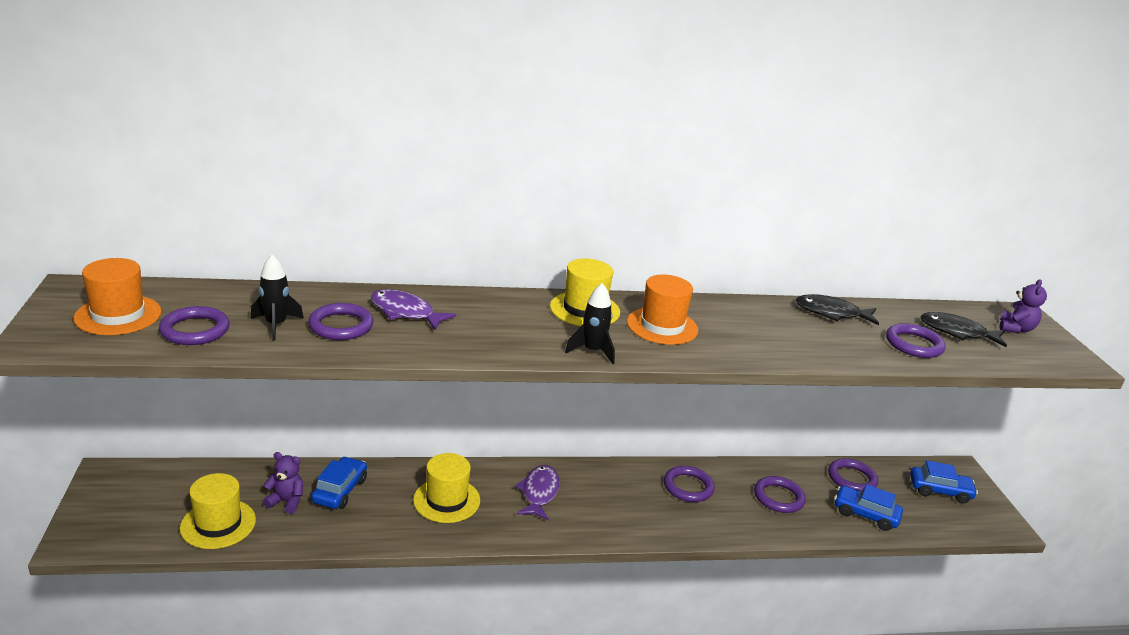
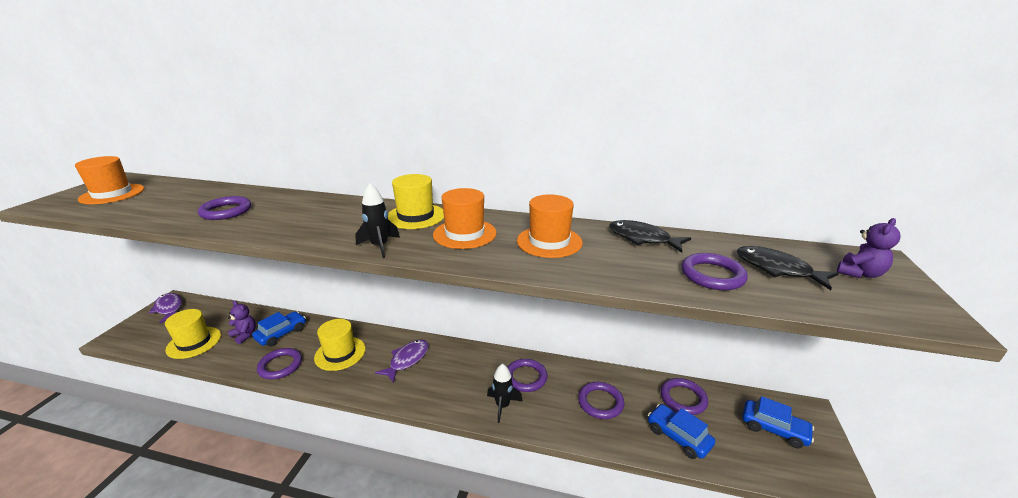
camera: 25 degrees right, 0 degrees up
(195, 330) = (136, 206): purple ring -> purple ring (280, 366)
(276, 325) = (187, 207): black rocket -> black rocket (502, 406)
(405, 312) = (281, 207): purple fish -> purple fish (169, 308)
(752, 326) = (549, 242): none -> orange hat

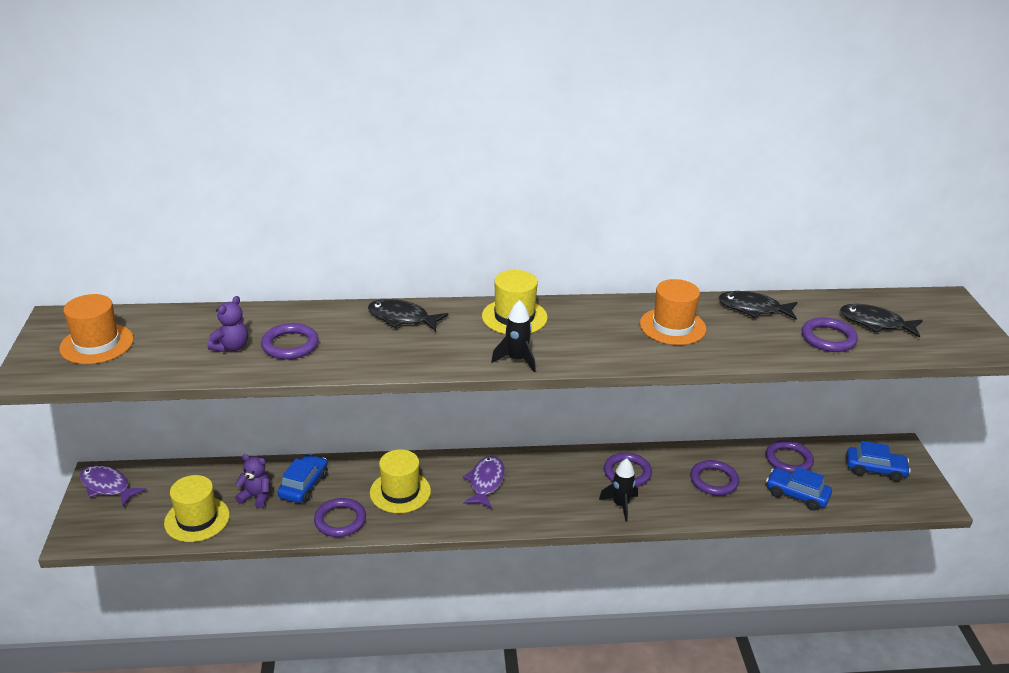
camera: 20 degrees left, 5 degrees up
(329, 206) = (402, 318): none -> black fish
(464, 234) = (585, 331): orange hat -> none
(859, 273) = (936, 316): purple teddy bear -> purple teddy bear (231, 347)

